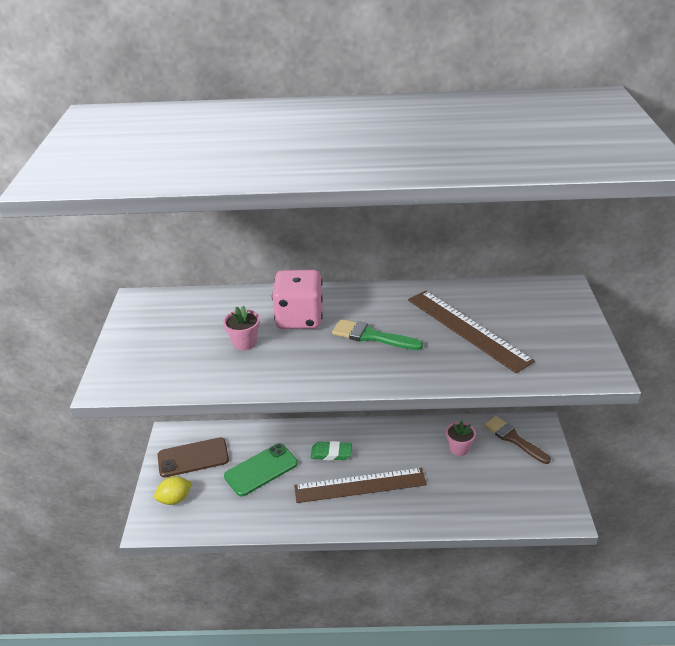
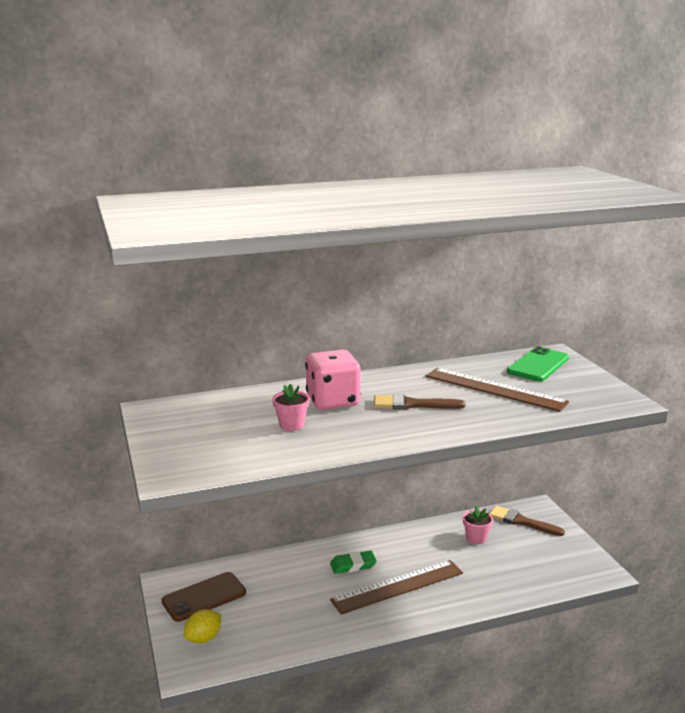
camera: 20 degrees left, 15 degrees down
(261, 470) = (286, 593): green phone -> green phone (538, 365)
(371, 336) = (412, 404): green brush -> brown brush

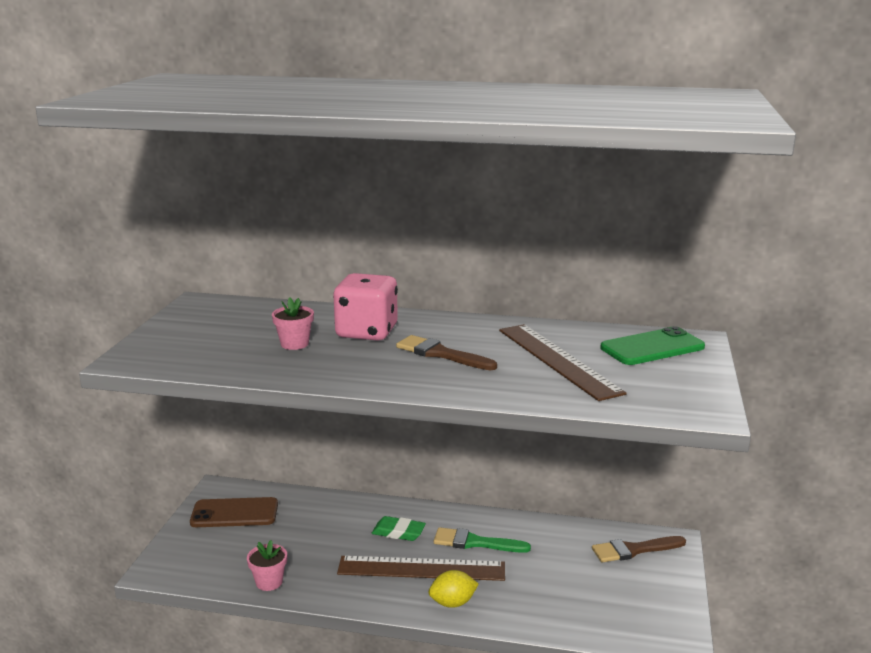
camera: 30 degrees right, 0 degrees up
(203, 638) = (197, 549): yellow lemon -> yellow lemon (453, 603)
(415, 553) = (475, 543): none -> green brush
(476, 538) = (559, 550): pink flower pot -> pink flower pot (269, 582)
(521, 521) = (634, 550): brown brush -> brown brush turned 75 degrees counterclockwise

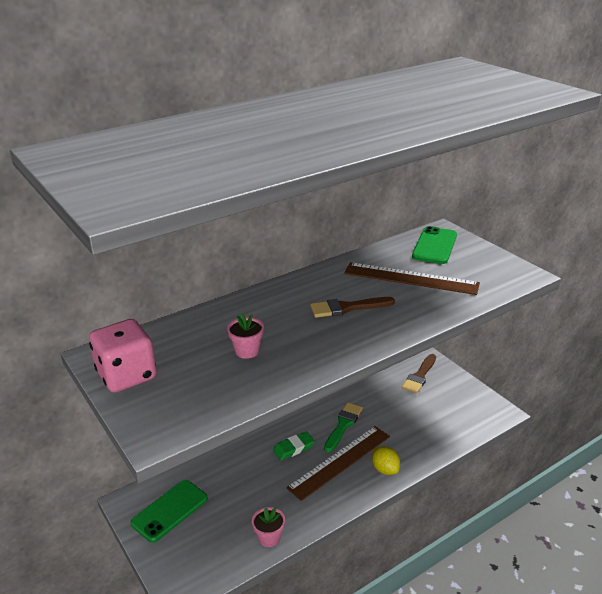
camera: 45 degrees left, 10 degrees up
(234, 513) = (169, 511): brown phone -> green phone
(367, 332) = (273, 316): pink dice -> pink dice (127, 375)
(453, 603) = (385, 469): yellow lemon -> yellow lemon turned 60 degrees counterclockwise
(475, 543) = (343, 425): green brush -> green brush turned 150 degrees clockwise

